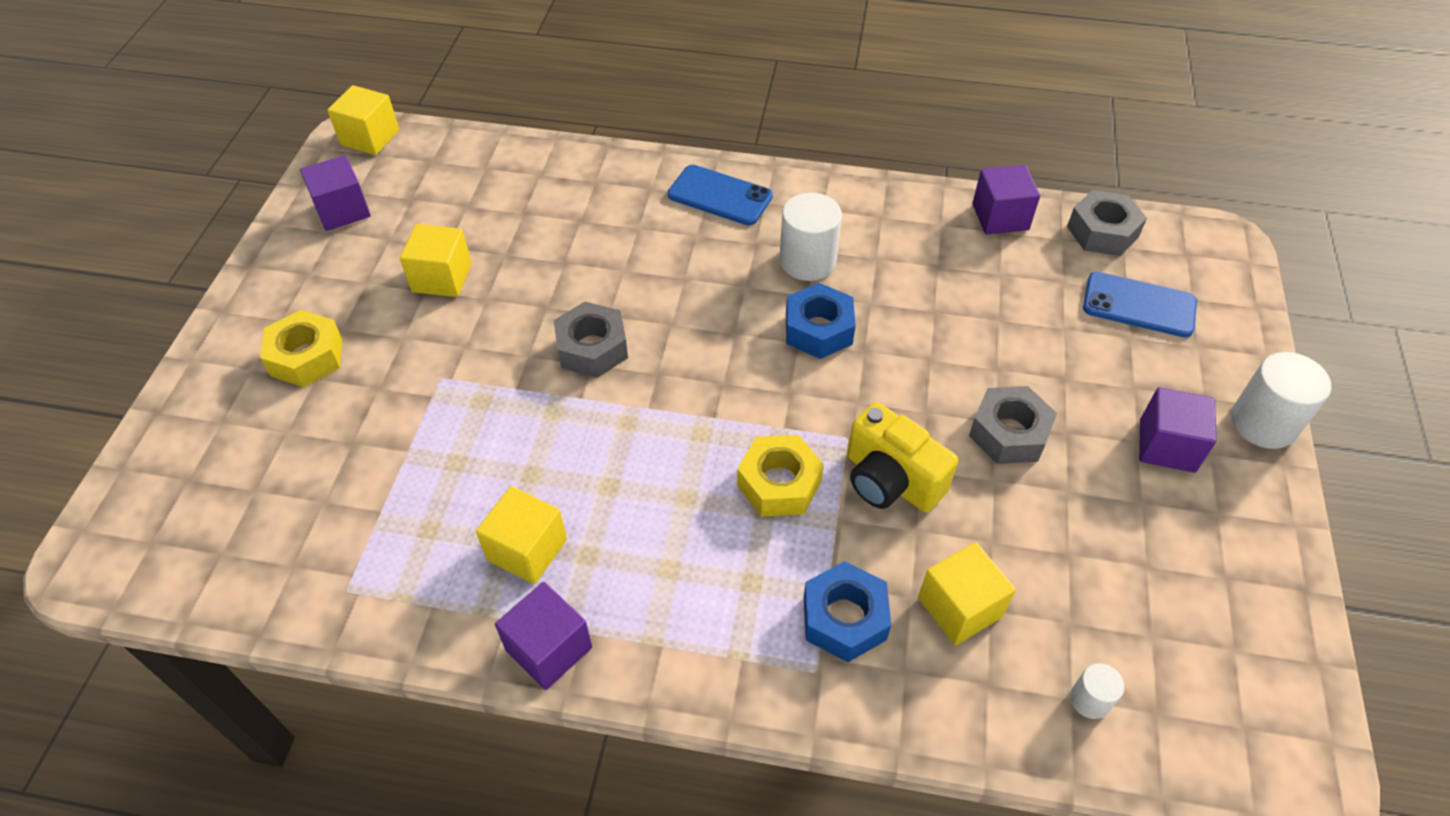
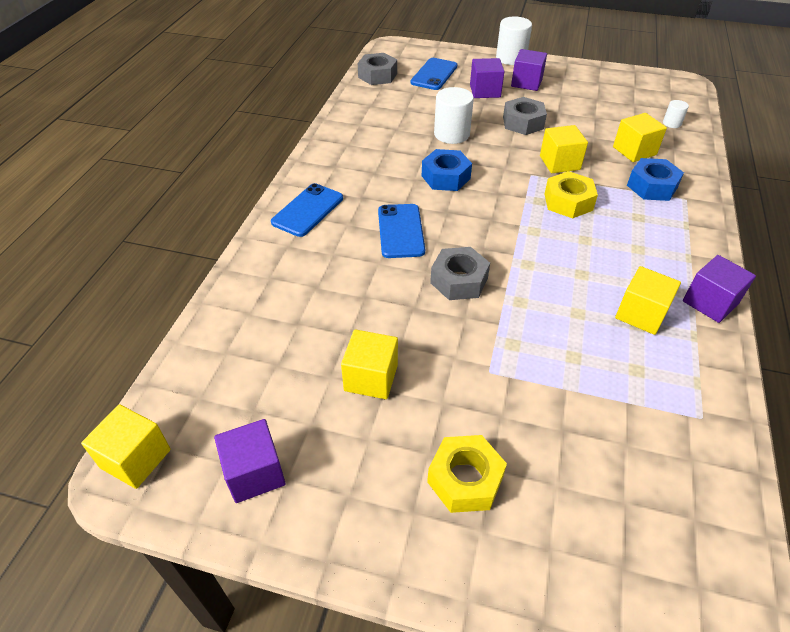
camera: 85 degrees left, 5 degrees down
(686, 286) = (400, 231): none -> blue phone
(807, 261) = (383, 176): white cylinder -> white cylinder (451, 134)
(890, 480) = (559, 163): yellow camera -> yellow cube
(1000, 217) = (358, 103): purple cube -> purple cube (485, 91)

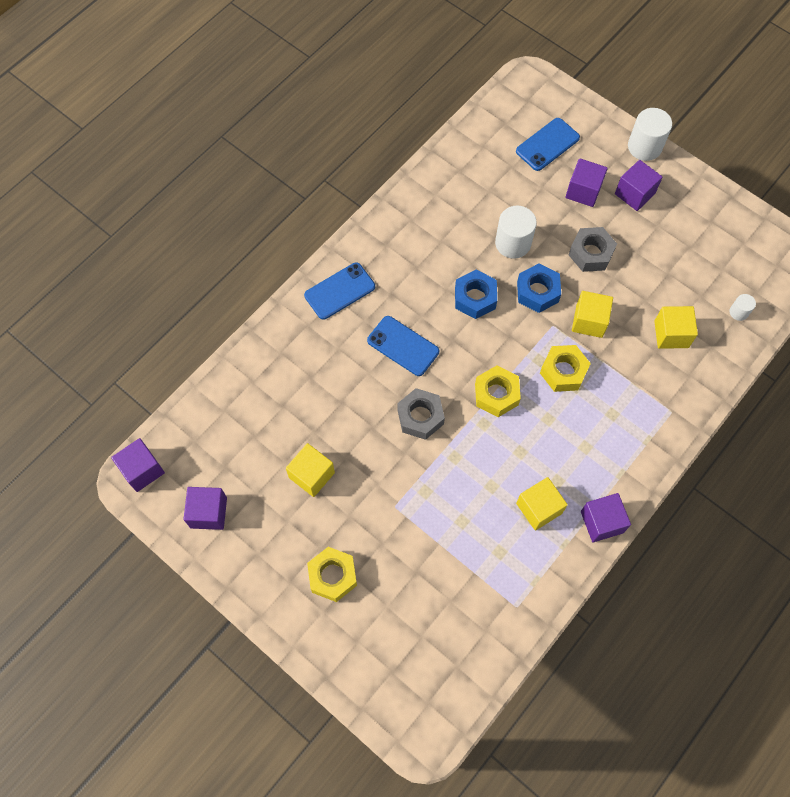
camera: 25 degrees right, 20 degrees up
(135, 458) = (142, 470): yellow cube -> purple cube
(377, 75) = (489, 125): grey nut -> none
(400, 231) = (403, 346): blue phone -> blue phone turned 75 degrees counterclockwise
(521, 237) = (496, 394): none -> yellow nut
(652, 186) = (652, 385): blue nut -> blue nut (537, 292)

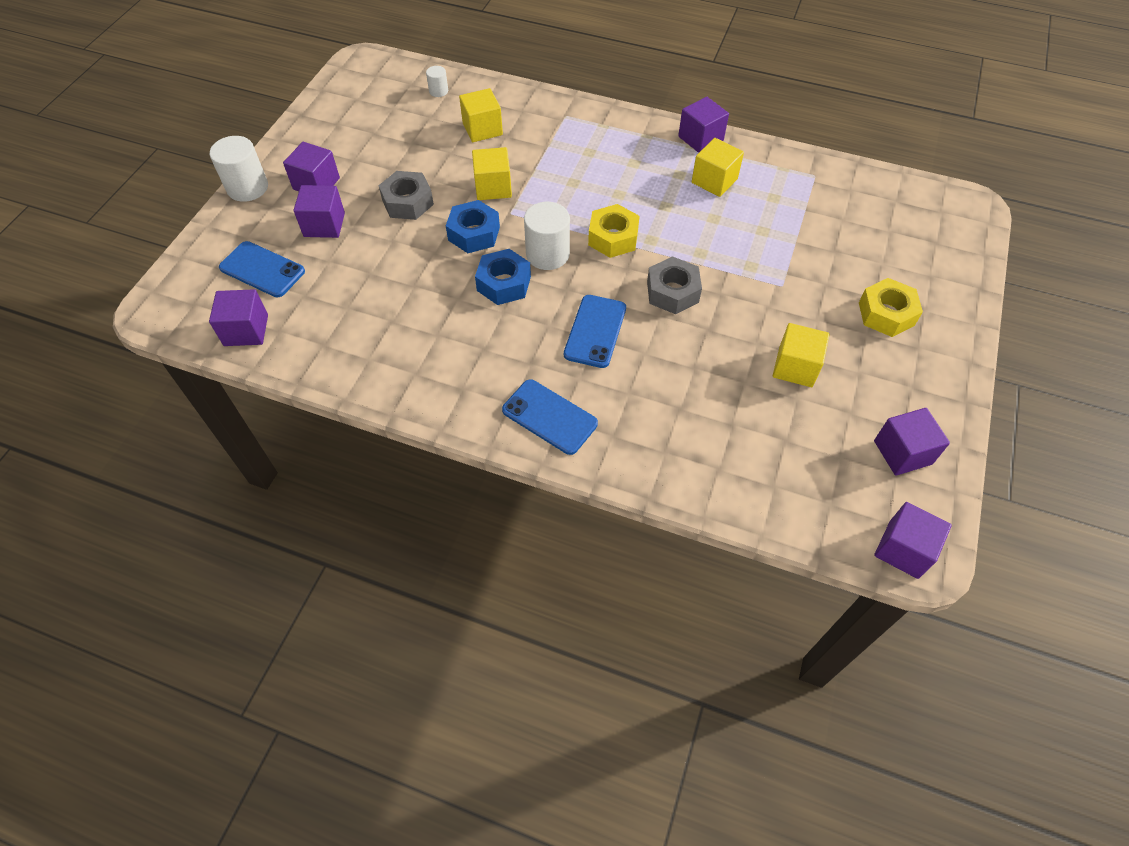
camera: 110 degrees left, 10 degrees down
(490, 128) = (246, 330): none -> purple cube
(513, 243) = (417, 268): white cylinder -> white cylinder (547, 254)
(563, 371) = (561, 194): yellow nut -> none

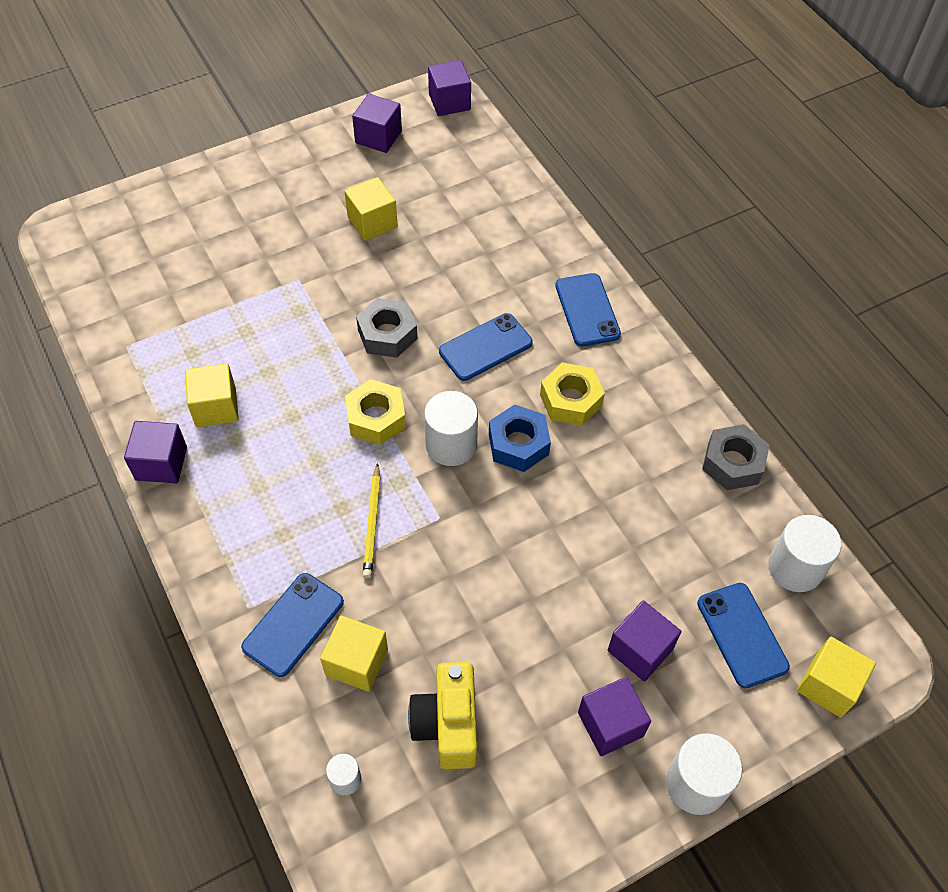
camera: 140 degrees left, 0 degrees up
(246, 330) = (795, 568): purple cube -> white cylinder
(407, 202) = (529, 613): grey nut -> grey nut (733, 463)
(408, 135) = (447, 724): none -> yellow camera
(474, 233) = (497, 519): blue nut -> none
(493, 187) = (425, 564): yellow cube -> yellow cube (828, 685)
(534, 123) = (293, 624): none -> blue phone
(546, 186) = (373, 523): none -> yellow pencil
(886, 314) = (257, 209): yellow nut -> yellow nut (570, 400)

